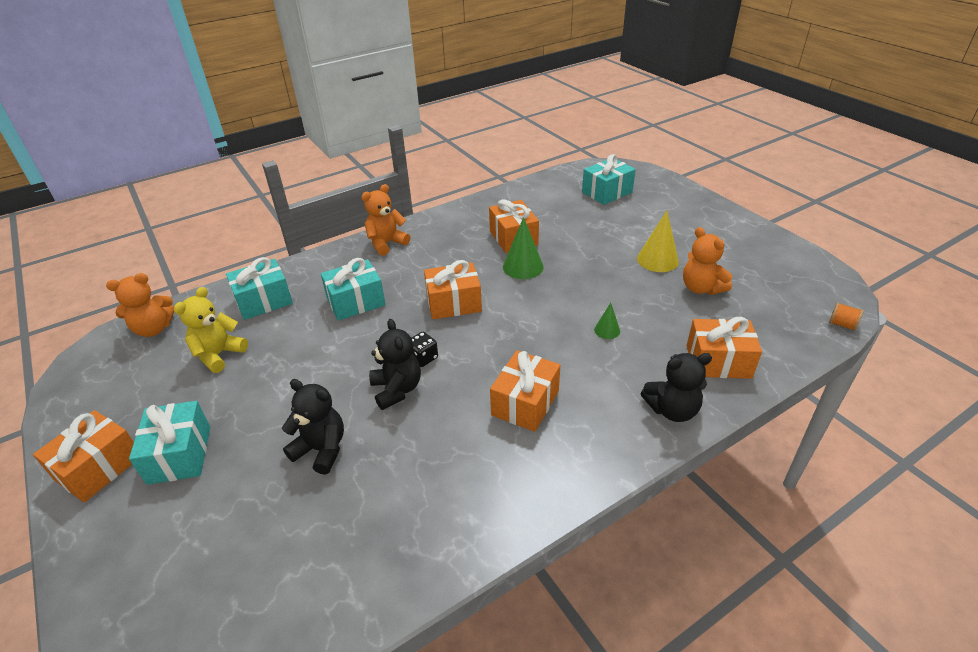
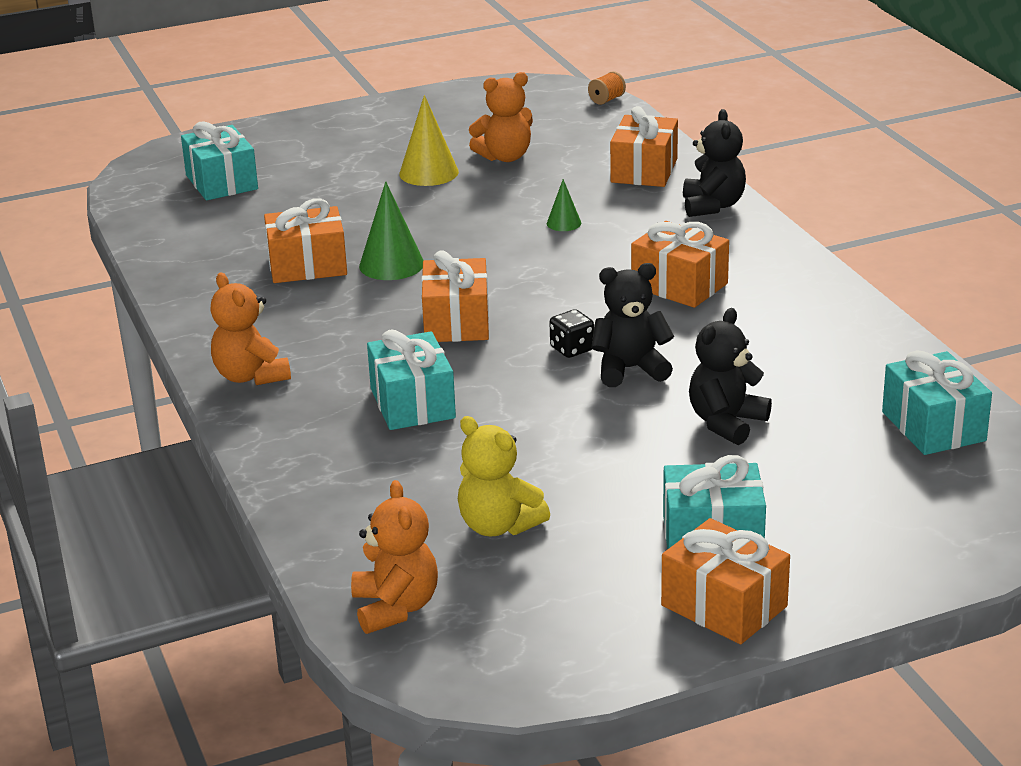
camera: 80 degrees left, 10 degrees down
(264, 301) = (366, 493): turquoise gift -> turquoise gift (933, 426)

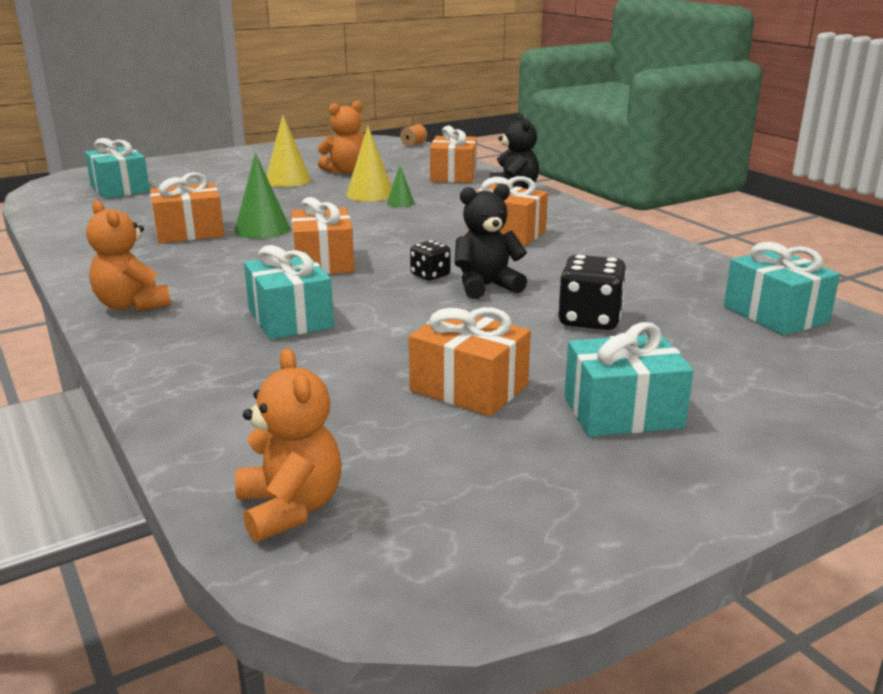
camera: 10 degrees left, 5 degrees down
(498, 526) = (395, 415): yellow teddy bear -> none
(529, 205) = (370, 194): none -> yellow cone
(724, 606) = (670, 480): orange gift -> orange gift (469, 388)
(726, 423) = (589, 320): black teddy bear -> black dice

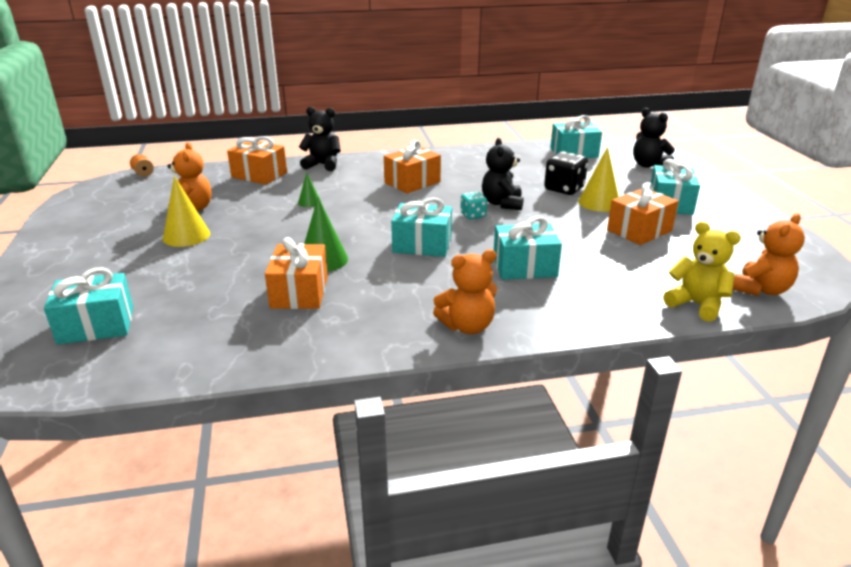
camera: 70 degrees left, 5 degrees up
(216, 444) = (696, 304): none -> yellow teddy bear
(290, 508) = (761, 289): orange teddy bear -> orange teddy bear turned 135 degrees clockwise
(323, 262) = (422, 245): orange gift -> turquoise gift
(370, 194) = (273, 209): yellow cone -> yellow cone (599, 202)
(430, 275) = (473, 215): black dice -> turquoise dice
(811, 383) = (648, 165): none -> black teddy bear

